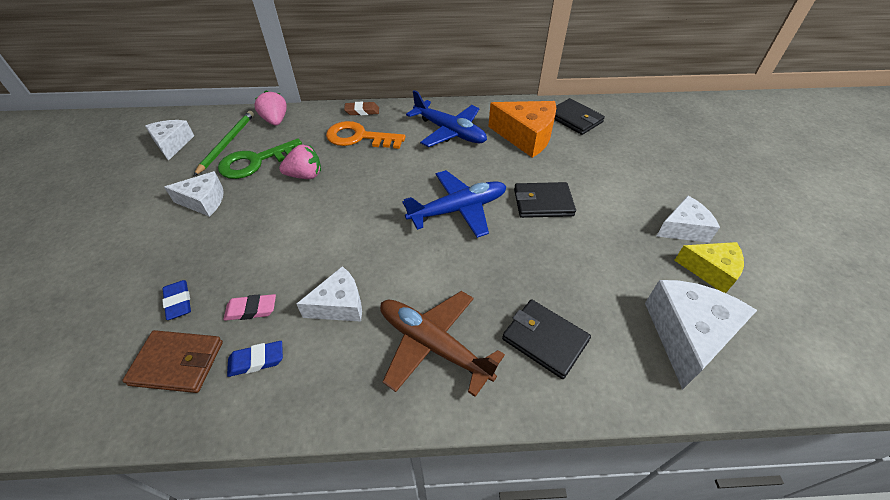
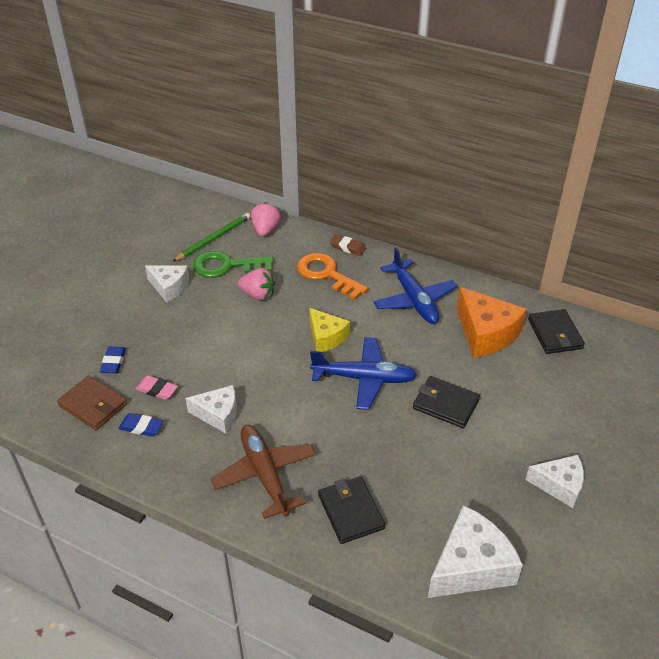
camera: 30 degrees right, 5 degrees down
(172, 144) = (171, 224): white cheese -> none
(710, 271) = (547, 530): yellow cheese -> yellow cheese (326, 337)

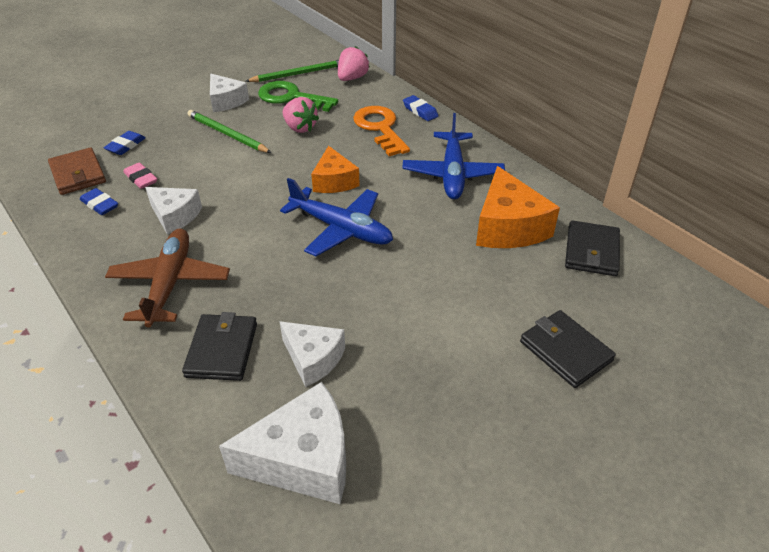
camera: 25 degrees right, 0 degrees up
(198, 321) = (227, 134): none -> green pencil
(326, 337) = (334, 181): yellow cheese -> orange cheese
(347, 247) = (420, 111): brown eraser -> blue eraser
(445, 404) = (408, 281): black wallet -> black wallet (565, 351)
(559, 485) = (478, 413): white cheese -> white cheese (313, 359)

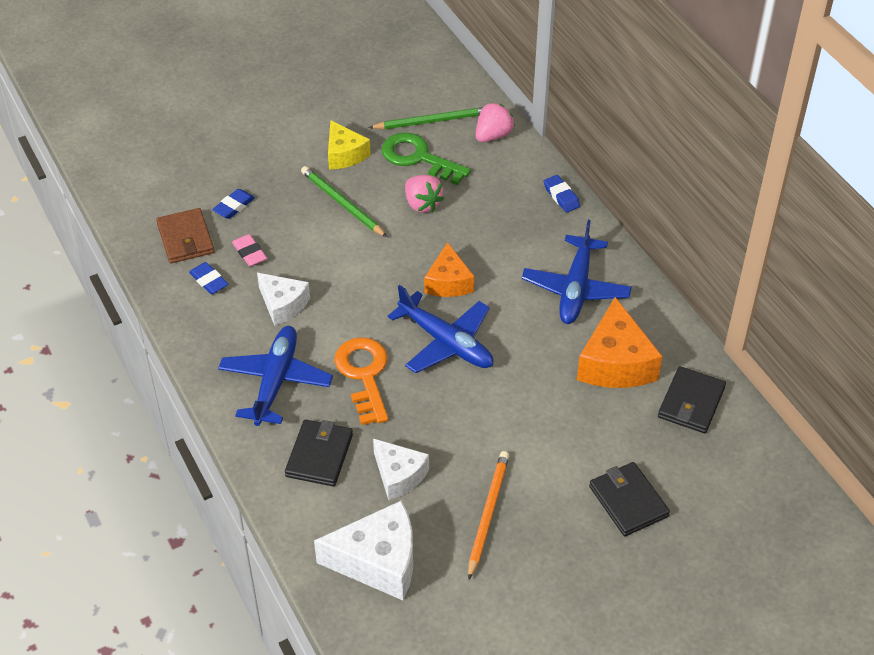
camera: 10 degrees right, 5 degrees up
(170, 284) = (275, 381): brown plane -> blue plane
(226, 101) = (344, 154): white cheese -> yellow cheese
(380, 128) = (511, 216): orange key -> orange key (364, 375)
(419, 386) = (488, 514): none -> orange pencil

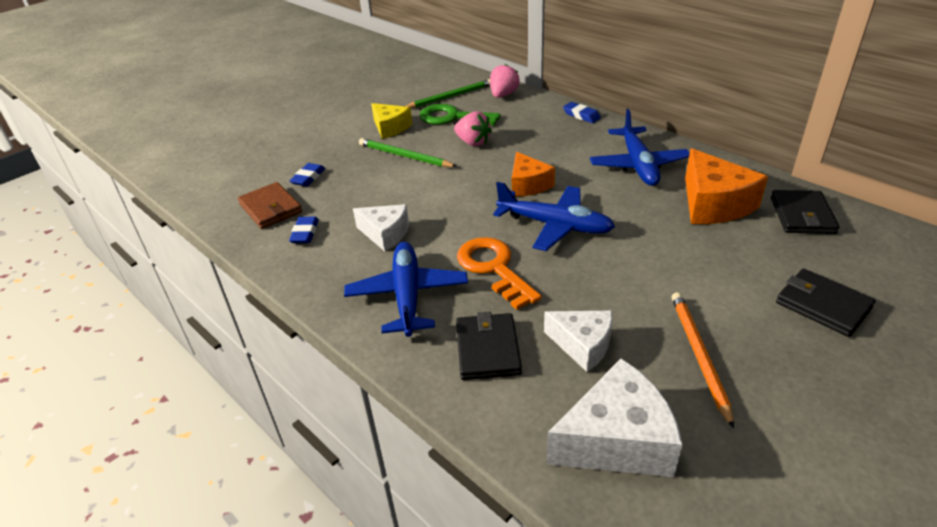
camera: 15 degrees left, 10 degrees down
(209, 281) = (305, 233): blue eraser -> blue eraser turned 60 degrees clockwise
(249, 253) = (336, 205): pink eraser -> none

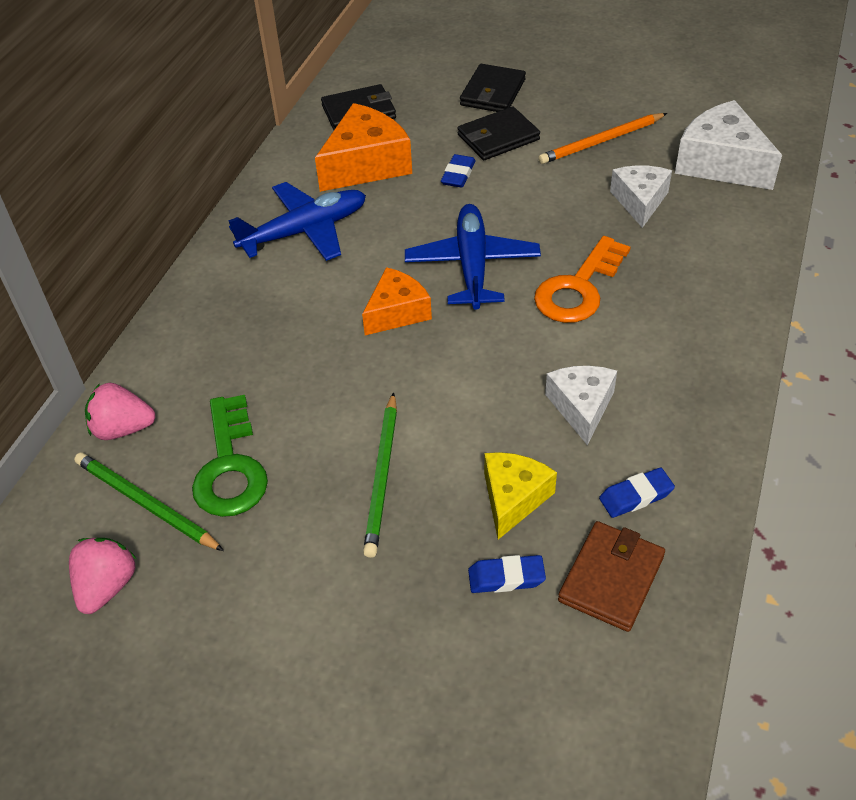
camera: 115 degrees left, 10 degrees up
(390, 128) = (295, 542): yellow cheese -> yellow cheese (513, 498)
(407, 295) = (669, 338): blue plane -> none
(473, 142) = (307, 408): pink strawberry -> pink strawberry (107, 586)
(487, 349) = (692, 255): black wallet -> black wallet (498, 137)
(581, 115) = (179, 313): blue eraser -> blue eraser (458, 175)

